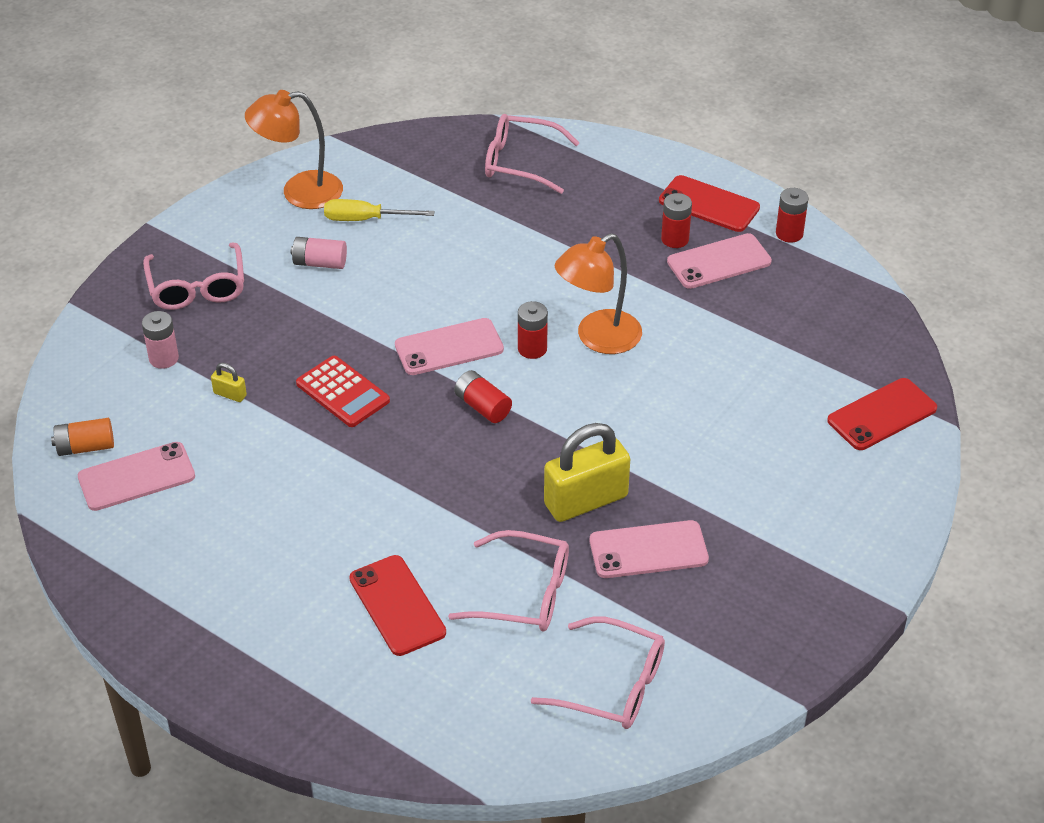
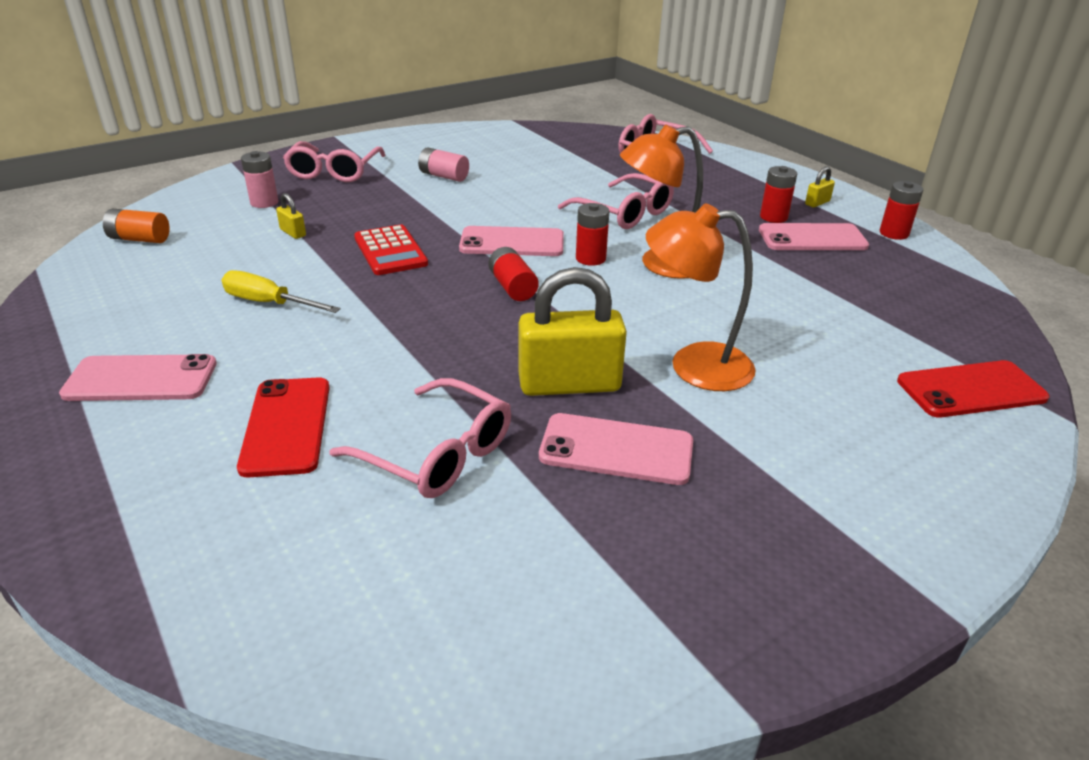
camera: 20 degrees right, 10 degrees down
(136, 477) = (156, 266): pink phone -> pink phone (141, 379)
(299, 192) = (462, 140): orange lamp -> orange lamp (694, 365)
(365, 219) = (502, 161): yellow screwdriver -> yellow screwdriver (269, 303)
(611, 685) = (476, 594): pink glasses -> pink glasses (624, 213)
(709, 204) = (817, 203): red phone -> yellow padlock

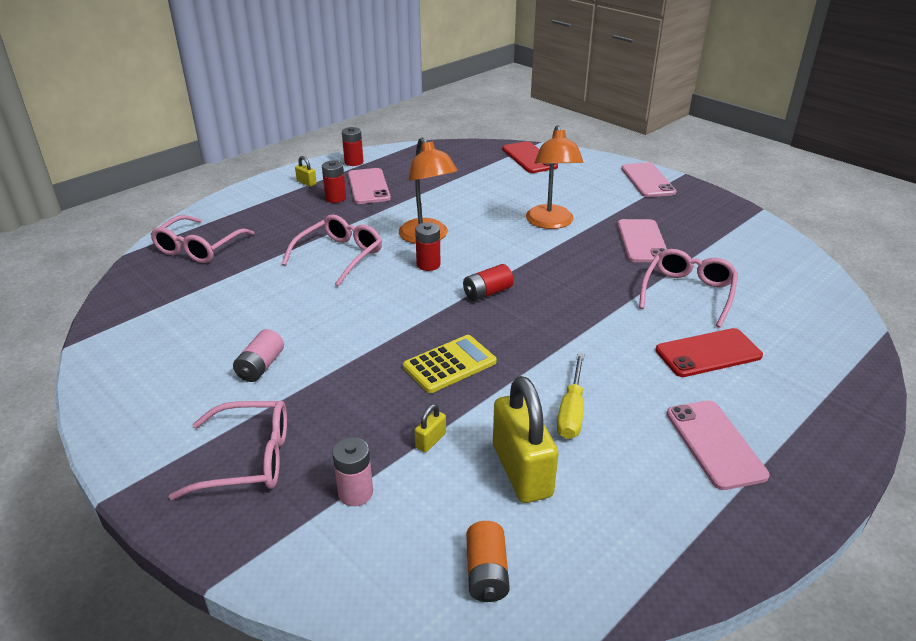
camera: 100 degrees left, 0 degrees up
(390, 251) = (449, 364): red calculator -> yellow calculator
(512, 242) = (412, 302): pink phone -> pink phone (647, 180)
(569, 384) = (594, 259): yellow padlock -> yellow padlock (521, 470)

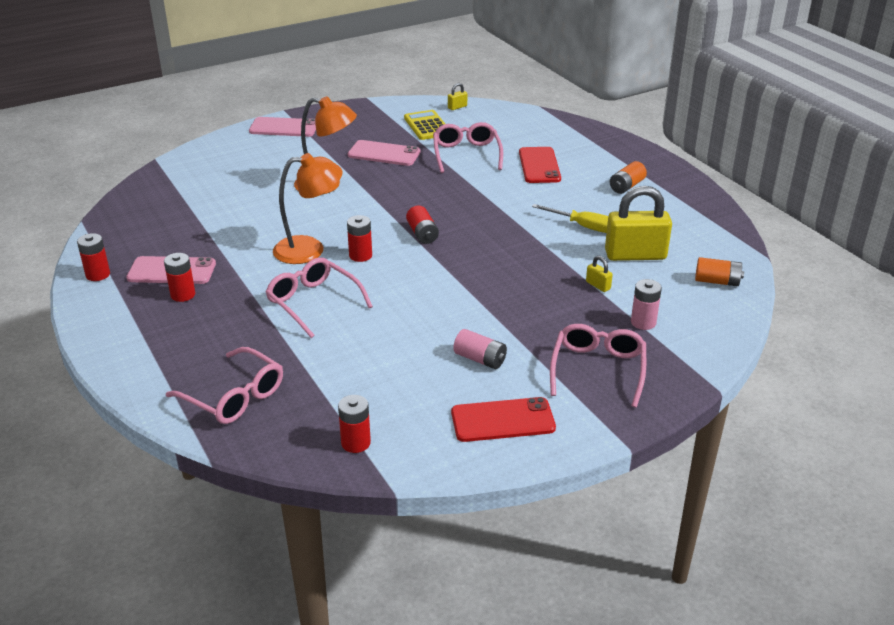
camera: 75 degrees left, 0 degrees up
(132, 315) = (356, 443): none -> red battery
(306, 183) = (125, 312): yellow padlock -> yellow padlock (457, 107)
(449, 364) = (513, 265): yellow calculator -> yellow calculator (427, 126)
(529, 158) = (187, 171): red phone -> red phone (503, 420)
(687, 293) = (466, 154): pink glasses -> pink glasses turned 45 degrees clockwise
(715, 444) = (626, 186): pink phone -> orange battery

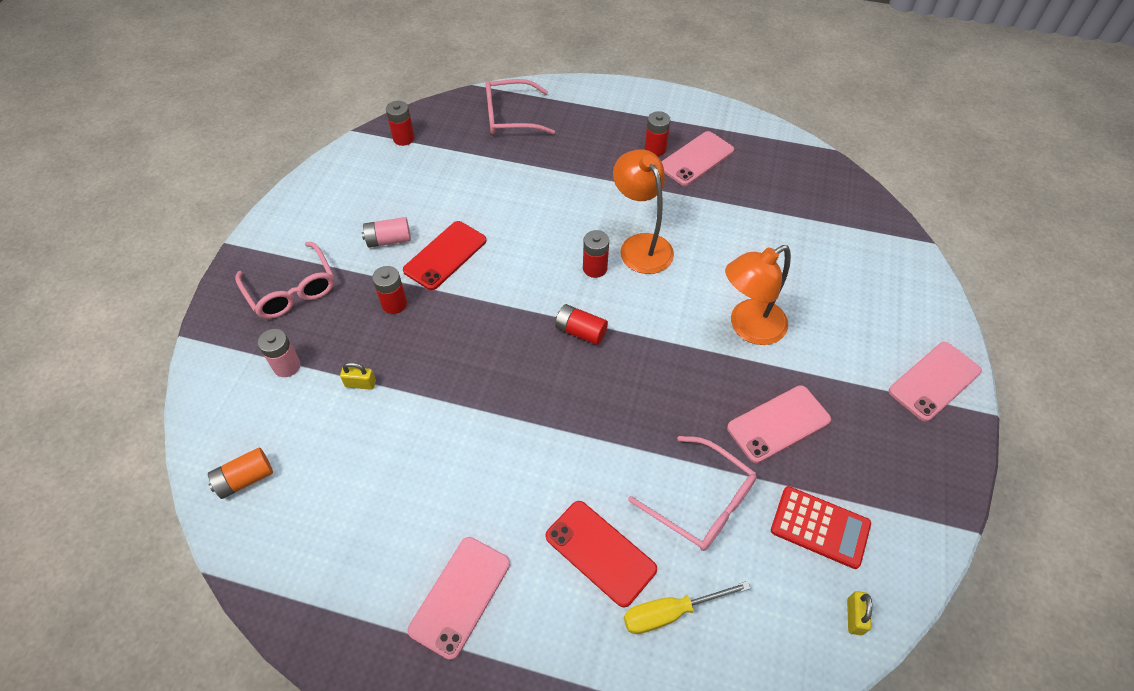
camera: 135 degrees right, 20 degrees up
(98, 274) = (733, 124): red battery -> red battery (394, 304)
(310, 249) = (641, 245): orange lamp -> orange lamp turned 120 degrees clockwise
(314, 303) = (562, 203): pink glasses -> none
(427, 126) = (820, 527): yellow calculator -> red calculator
(503, 420) = (327, 207): red phone -> red phone (445, 255)
(583, 226) = (445, 465): yellow screwdriver -> yellow screwdriver (670, 612)
(626, 186) = (460, 596): orange battery -> pink phone
(635, 255) = (356, 458): yellow padlock -> none

